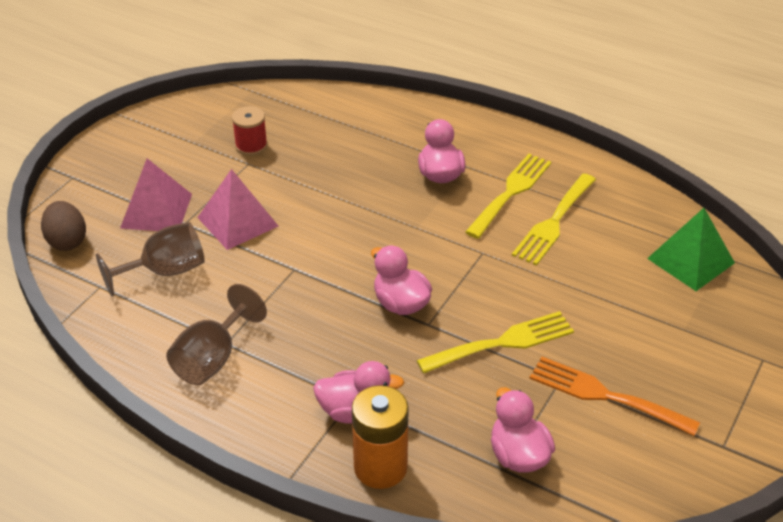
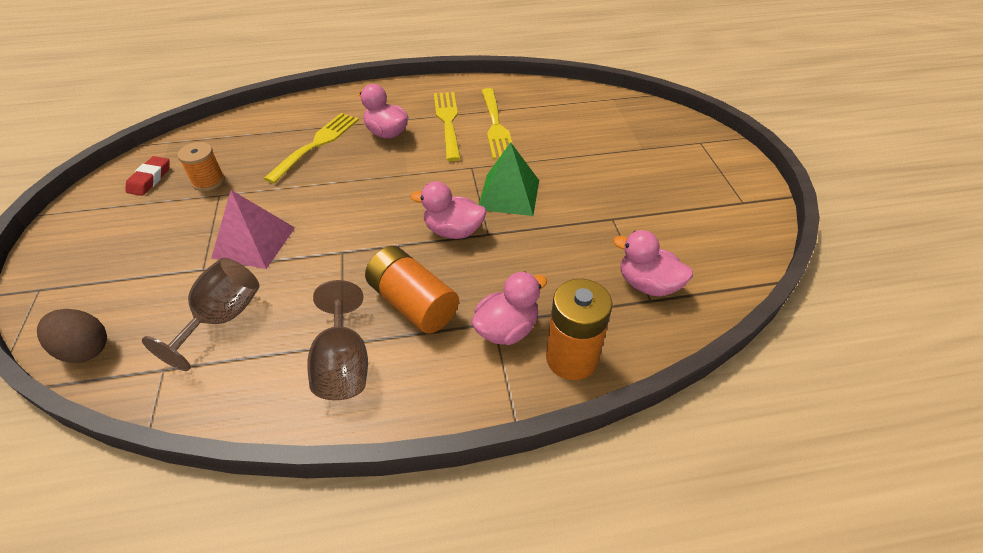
camera: 40 degrees left, 5 degrees up
(156, 210) = (163, 273): pink pyramid -> none
(211, 121) = (150, 179): none -> red eraser
(251, 146) = (208, 181): red spool -> orange spool
(306, 344) = (413, 303): none -> orange battery
(502, 343) = (551, 217): yellow fork -> yellow fork (316, 144)
(605, 395) = (649, 212): orange fork -> none
(691, 260) = (599, 109): green pyramid -> green pyramid (509, 194)

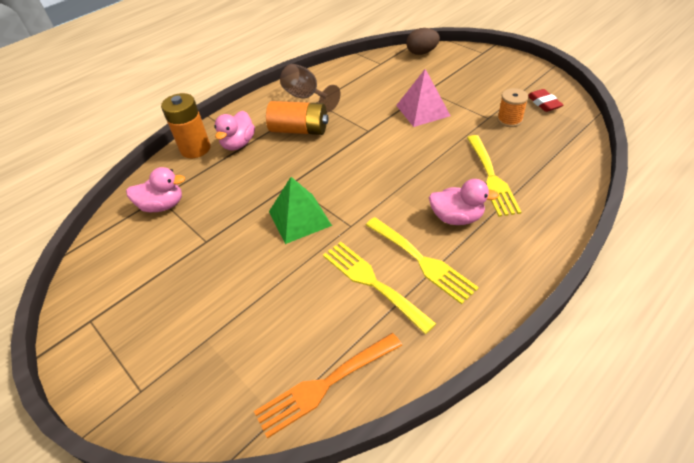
camera: 150 degrees right, 0 degrees up
(222, 318) = (384, 83): brown goblet -> none
(453, 231) = (315, 173): pink duck -> none
(574, 98) = (324, 385): none -> orange fork

